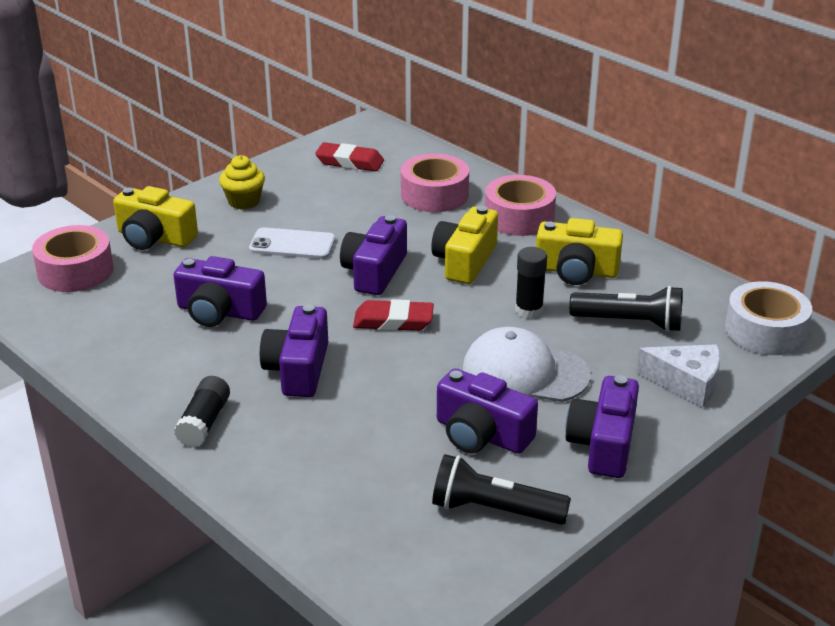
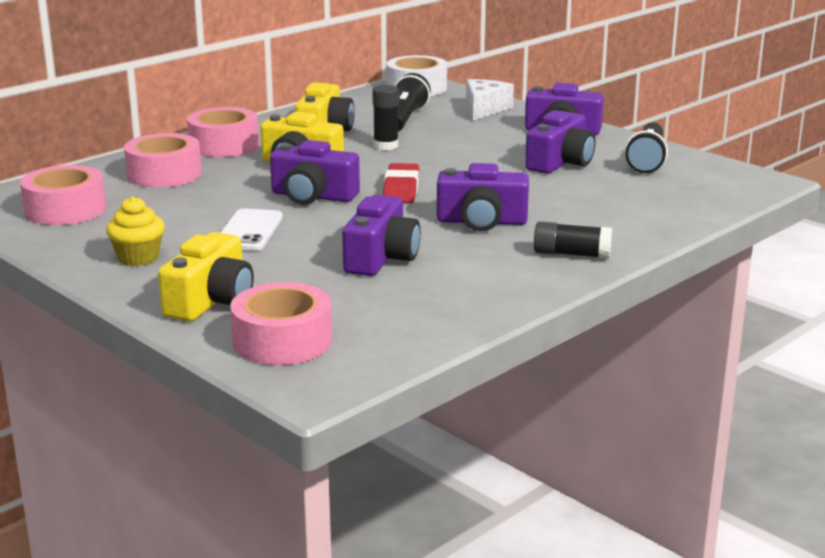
camera: 90 degrees left, 10 degrees down
(350, 162) = (65, 210): red eraser -> pink tape
(524, 373) = (477, 149): white cap -> none

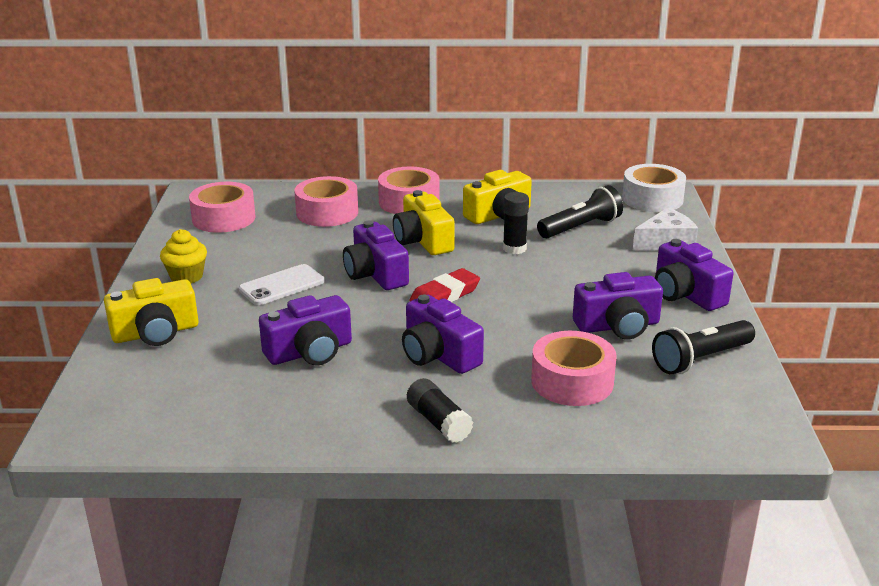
camera: 45 degrees right, 5 degrees up
(282, 341) = (128, 388): pink tape -> pink tape (572, 381)

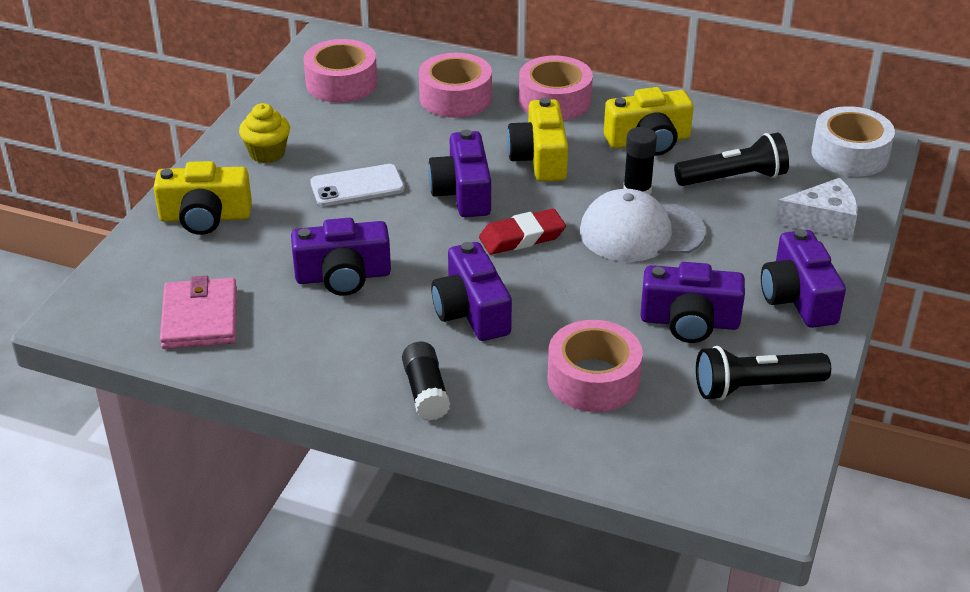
camera: 20 degrees right, 10 degrees up
(195, 410) = (200, 318): none -> pink wallet
(537, 274) = (641, 232): none -> white cap

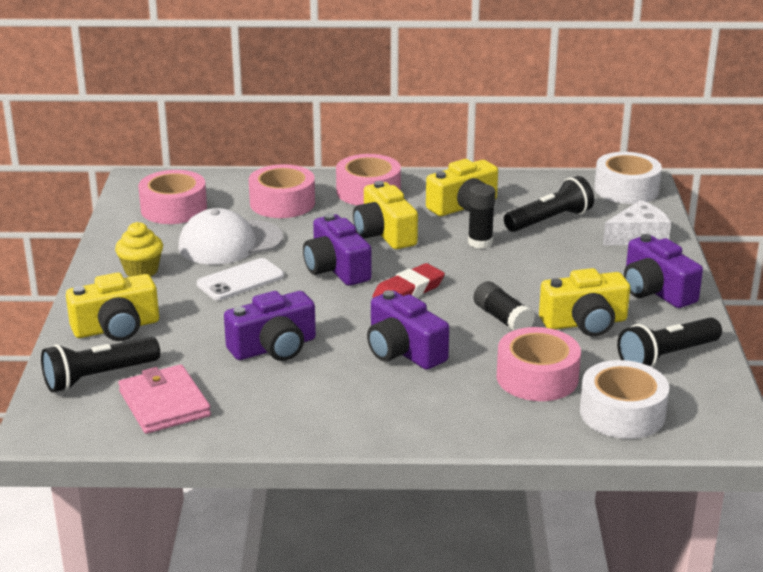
camera: 20 degrees left, 10 degrees down
(157, 271) = (99, 377): none -> black flashlight
(426, 392) = (405, 416): black glue stick -> black glue stick (502, 319)
(641, 232) = (503, 269): white cap -> white cap (230, 243)
(659, 447) = (622, 413): none -> white tape
(689, 322) = (585, 323): purple camera -> yellow camera

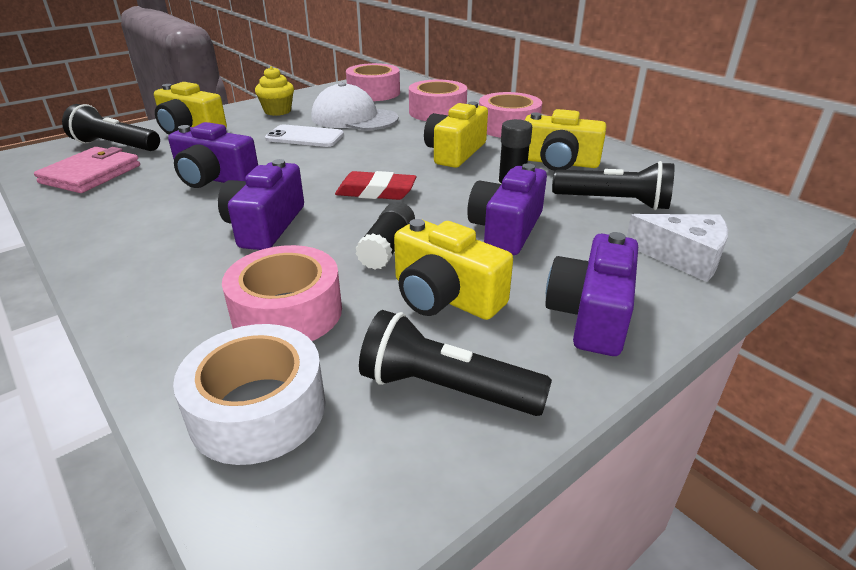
camera: 50 degrees right, 5 degrees up
(336, 268) = (370, 156): purple camera -> purple camera (506, 229)
(626, 189) = (758, 214): white tape -> none

